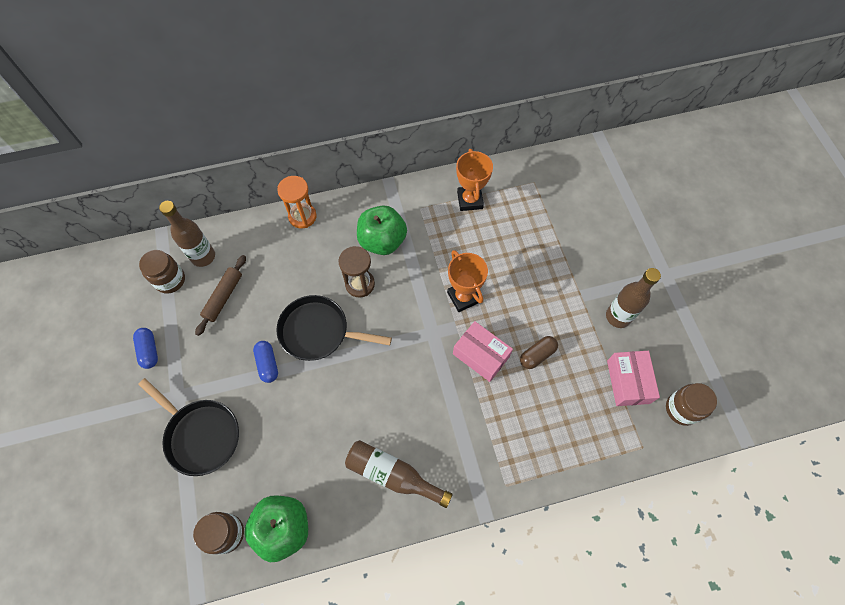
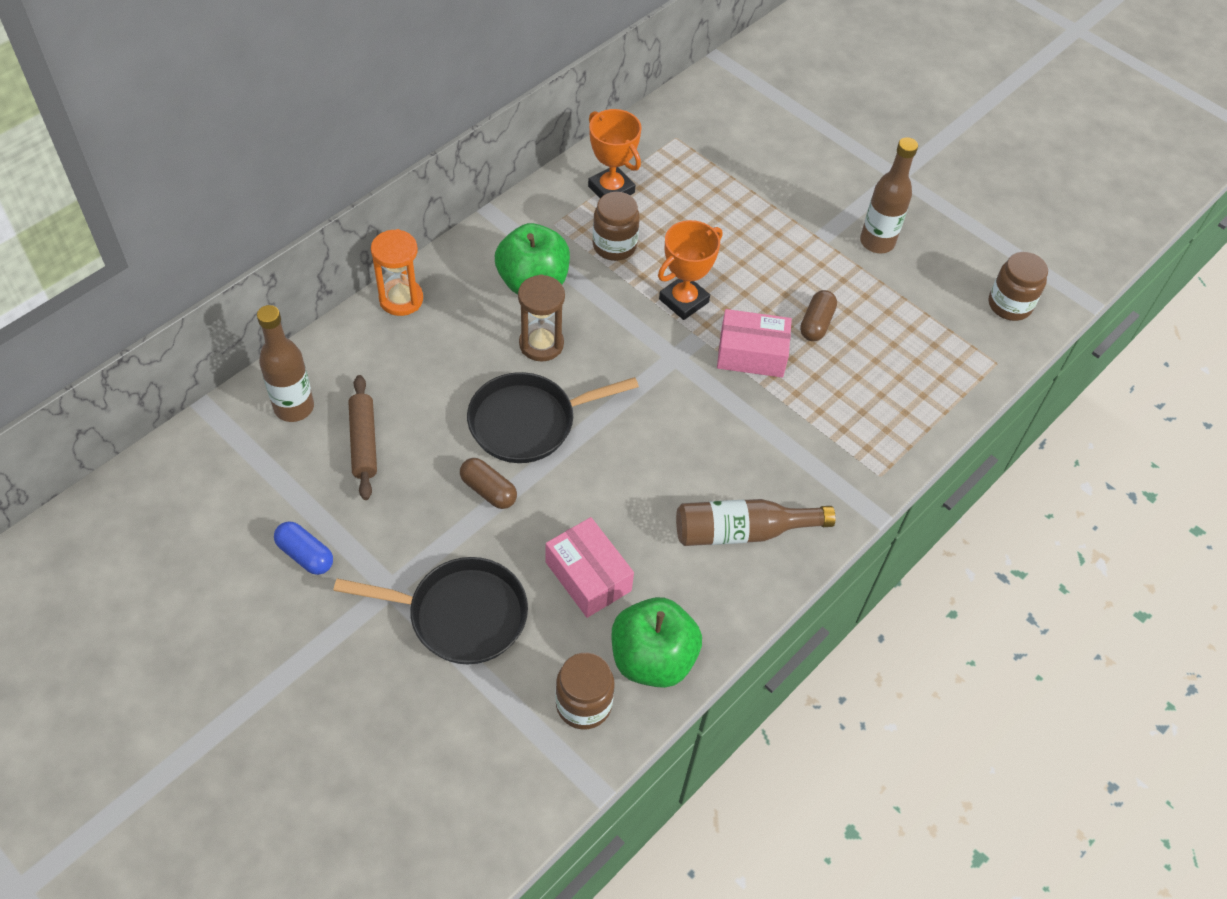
camera: 35 degrees left, 10 degrees down
(170, 280) = (267, 457): brown jar -> brown jar (614, 246)
(268, 364) = (488, 490): blue capsule -> brown capsule
(463, 297) = (683, 301): orange trophy -> orange trophy turned 75 degrees counterclockwise
(628, 382) = (935, 304): pink box -> pink box (588, 576)

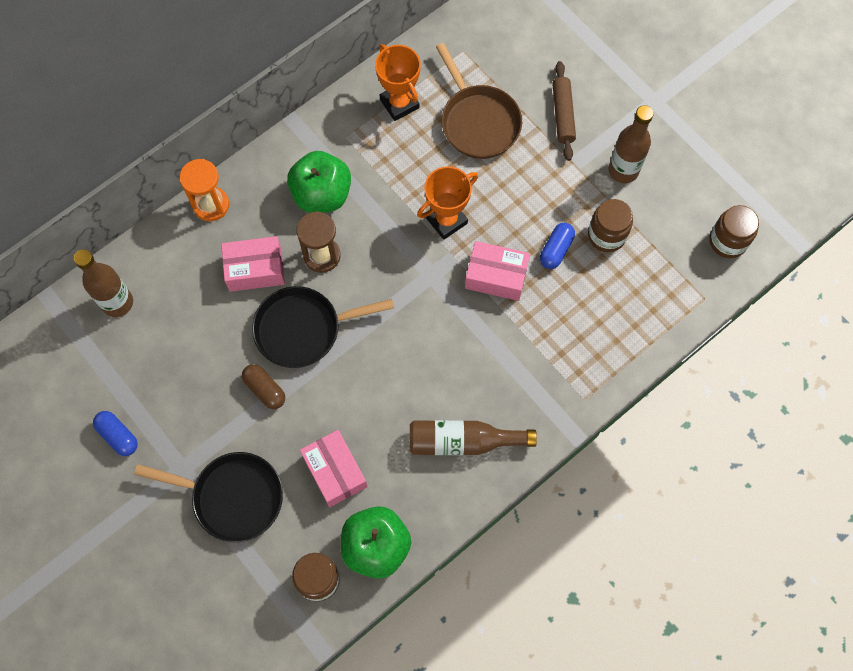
camera: 10 degrees right, 15 degrees up
(363, 442) = (170, 339): brown rolling pin -> brown rolling pin (562, 115)
(462, 363) = (255, 269): none -> pink box
(614, 246) = (395, 161): brown jar -> brown jar (606, 235)
(704, 202) = (478, 121): none -> brown pan
(816, 323) = (556, 250): brown capsule -> blue capsule

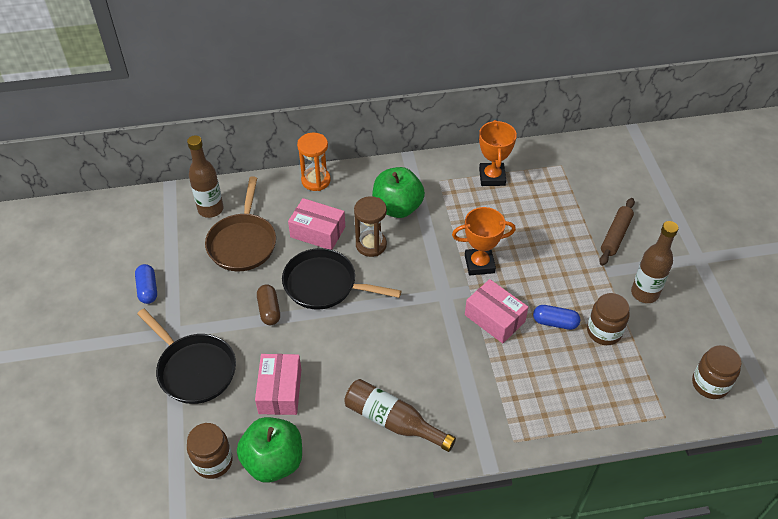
camera: 30 degrees right, 20 degrees down
(478, 121) = (545, 212): brown pan -> brown pan (243, 242)
(556, 250) = (555, 322): blue capsule -> blue capsule turned 45 degrees clockwise

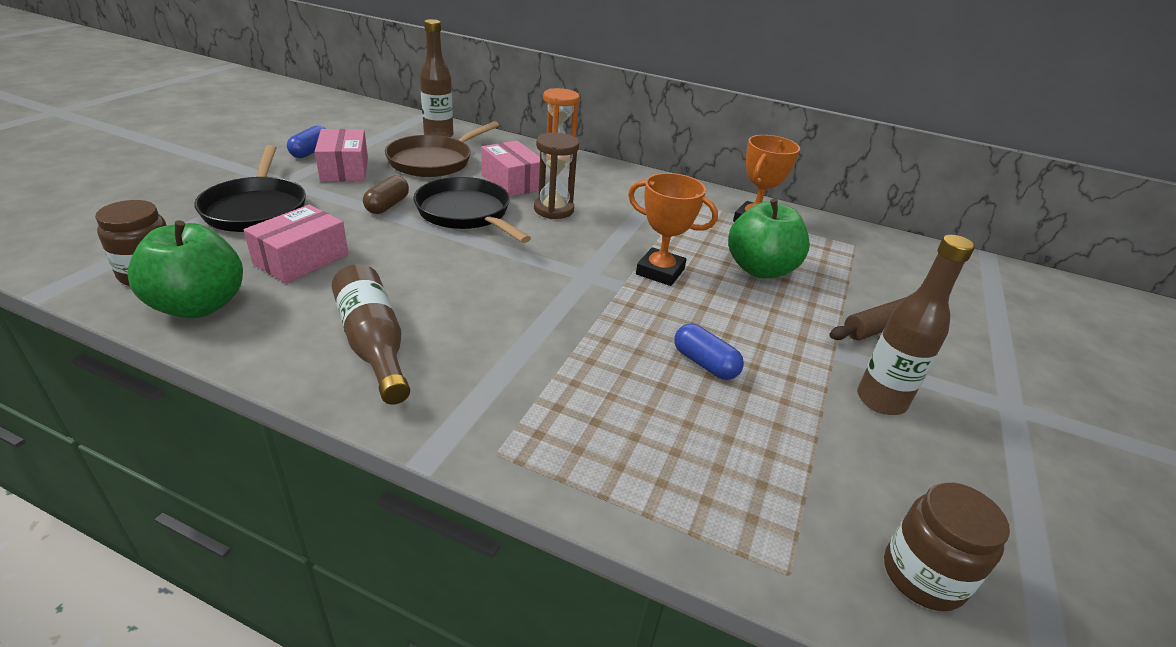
camera: 30 degrees right, 15 degrees down
(397, 208) = (616, 199): green apple -> green apple (760, 269)
(494, 318) = (624, 321): pink box -> pink box (345, 169)
(604, 331) = (773, 408): brown jar -> none

